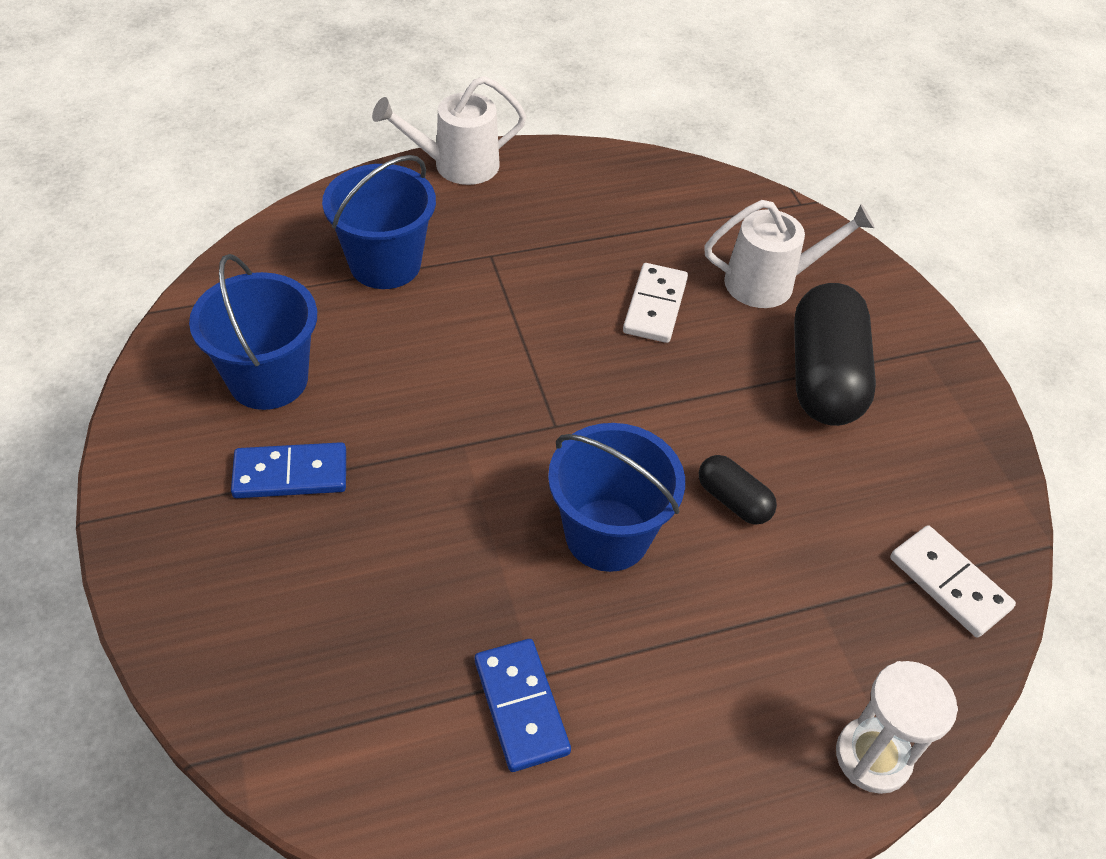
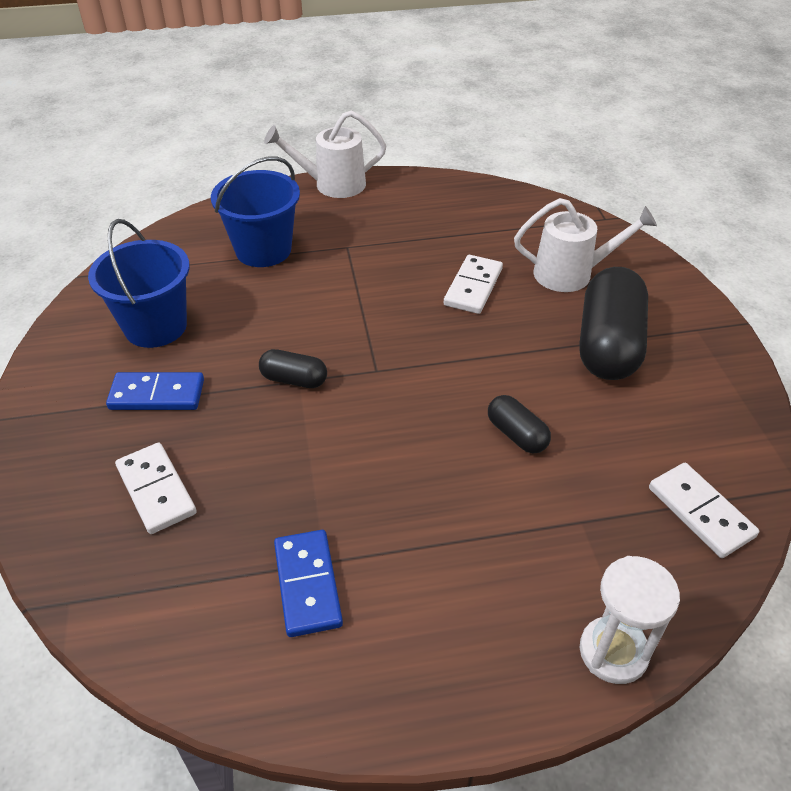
camera: 10 degrees right, 5 degrees down
(316, 601) = (156, 490): none -> white domino
(457, 444) = (294, 379): none -> black capsule
(607, 535) = (405, 454): blue bucket -> none

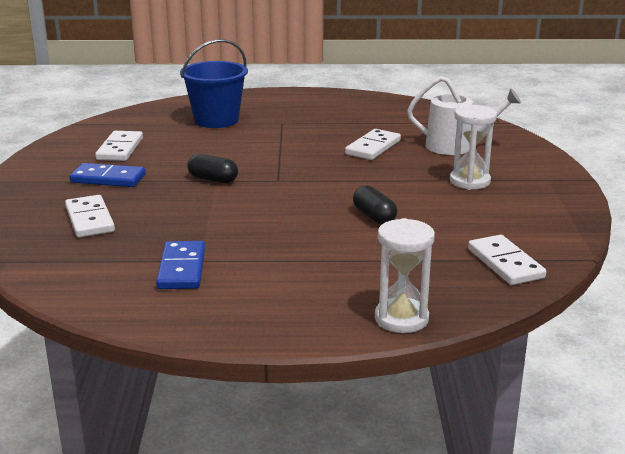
camera: 10 degrees right, 20 degrees down
(155, 326) = (120, 149): blue bucket -> white domino
(332, 185) = (283, 93): white watering can -> none
(608, 345) = (469, 181): black capsule -> white hourglass

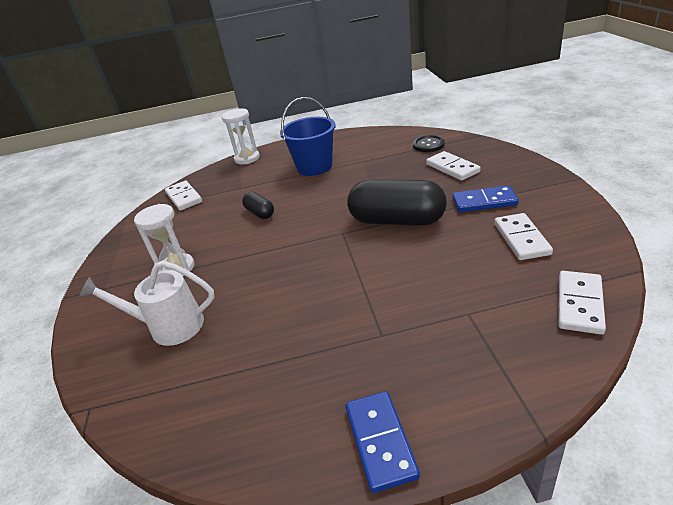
camera: 175 degrees right, 10 degrees up
(73, 262) = (428, 145): none -> black button
(181, 268) = (366, 155): blue domino -> blue domino (380, 441)
(213, 179) = (397, 220): black capsule -> black capsule, size x2.04
(216, 120) = (469, 320): blue bucket -> blue bucket (314, 167)
(373, 147) = (261, 303): white domino -> white domino (580, 304)

